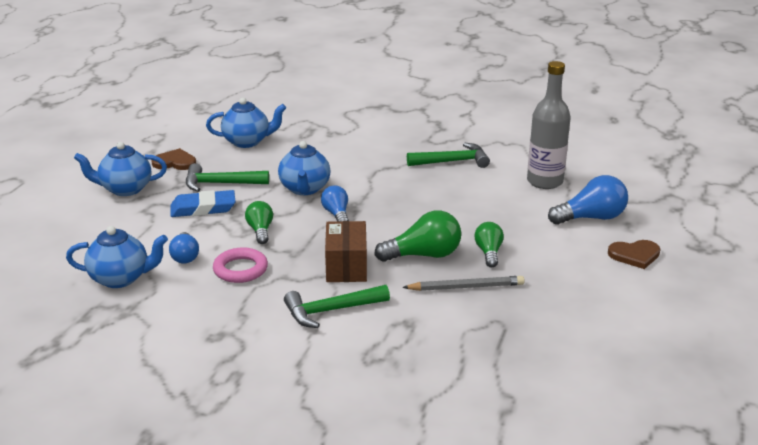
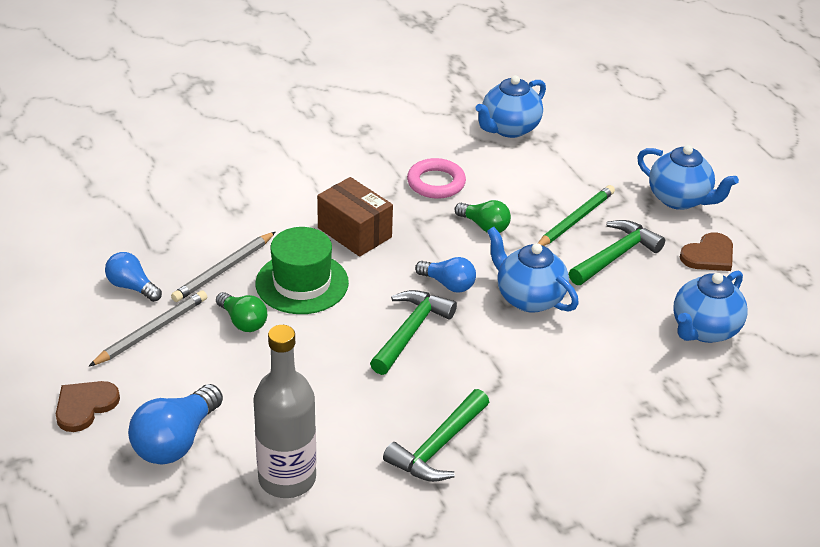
camera: 135 degrees right, 10 degrees up
(125, 189) = (680, 199): blue teapot -> blue teapot turned 90 degrees clockwise
(185, 256) = (499, 169): blue light bulb -> blue light bulb (132, 287)
(203, 208) = (575, 220): blue eraser -> green pencil
(330, 311) = (310, 188): green hammer -> green hammer (410, 331)
(424, 255) = (302, 283): green light bulb -> green hat
(555, 274) = (151, 331): none -> grey pencil

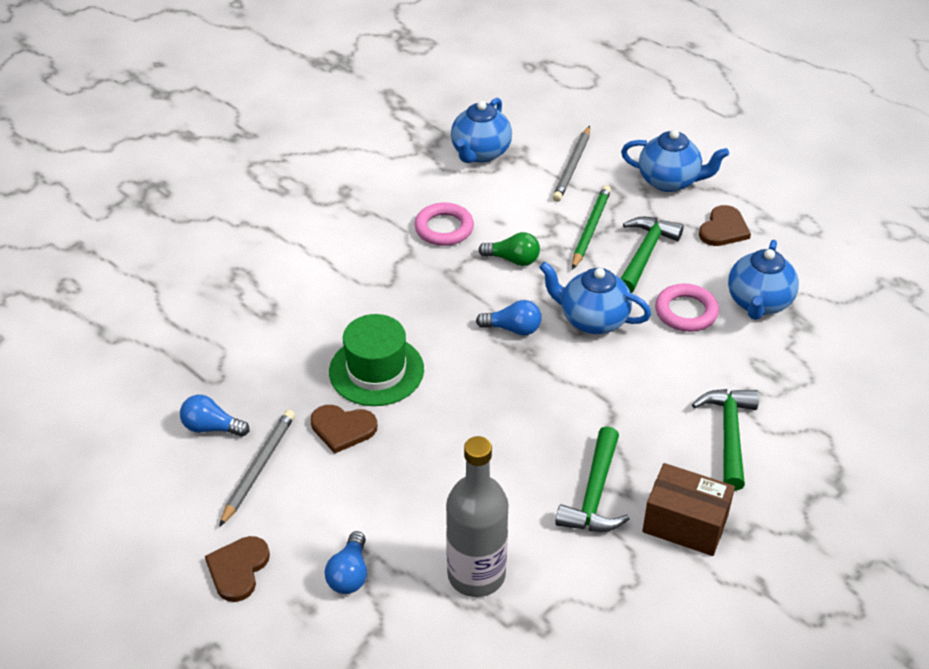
camera: 20 degrees left, 5 degrees up
(176, 441) = (349, 574): blue light bulb -> blue light bulb, size x0.62
(224, 270) = (292, 380): grey pencil -> grey pencil (572, 167)
(243, 321) = (342, 428): green light bulb -> brown heart
(354, 232) = (396, 302): brown box -> brown box (685, 524)
(410, 331) = (505, 387): green hammer -> green hammer (729, 434)
(625, 317) = (686, 312): none -> pink ring

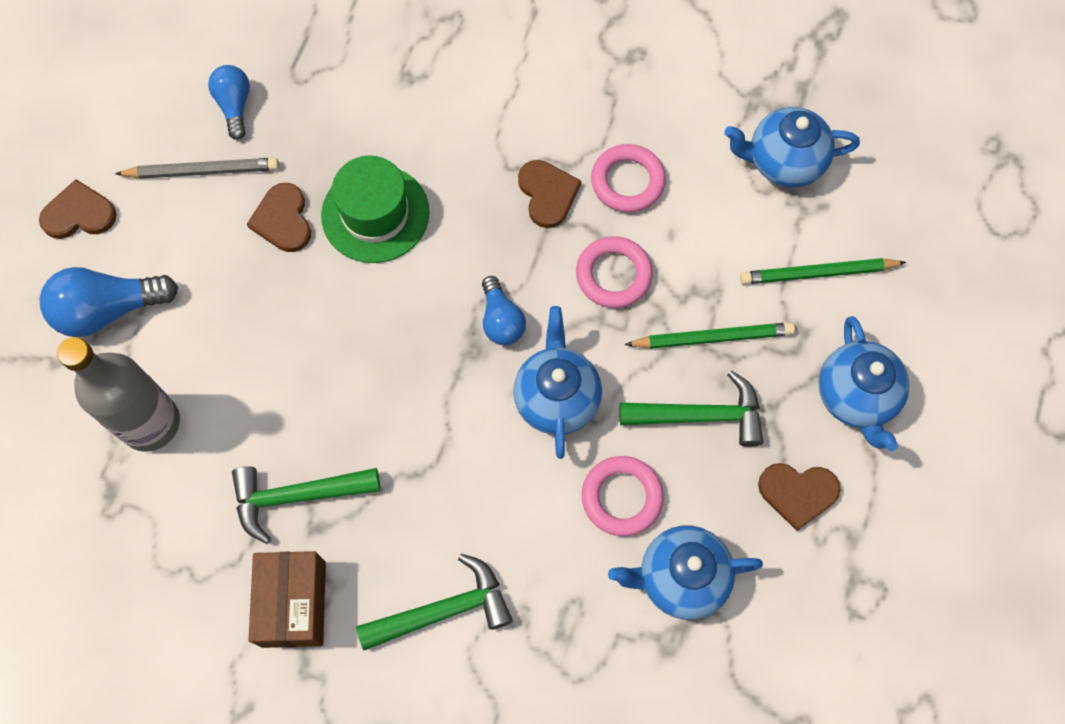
camera: 65 degrees right, 25 degrees up
(349, 574) = (108, 310): blue light bulb -> blue light bulb, size x1.61
(425, 271) = (547, 194): none -> brown heart
(513, 259) = (613, 275): green light bulb -> pink ring
(572, 167) = (817, 273): grey pencil -> green pencil

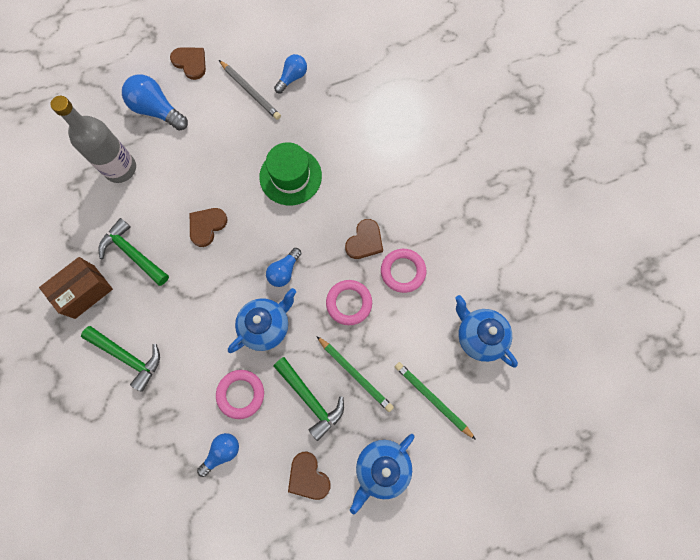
camera: 50 degrees right, 5 degrees up
(283, 220) = (255, 142): brown heart -> brown heart (206, 226)
(680, 578) = (222, 452): blue teapot -> blue light bulb

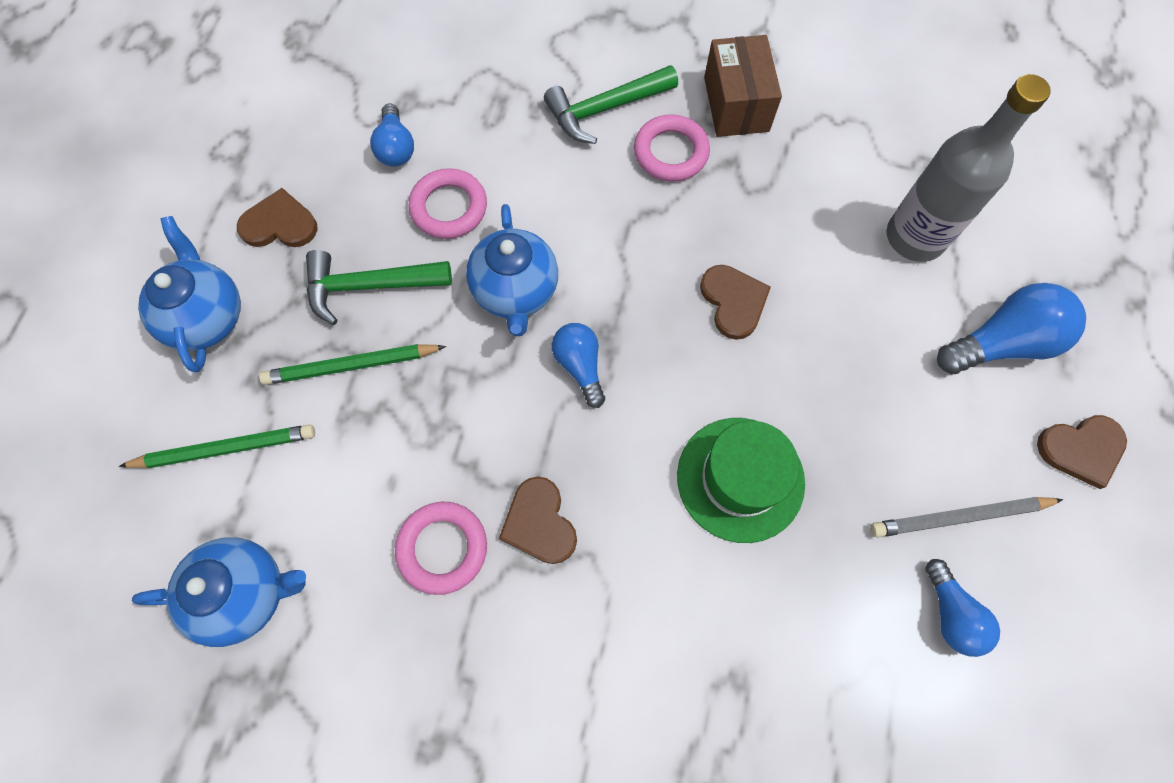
camera: 125 degrees right, 5 degrees down
(133, 253) = (755, 185): green hammer -> none
(349, 303) = (458, 427): pink ring -> pink ring (671, 152)

